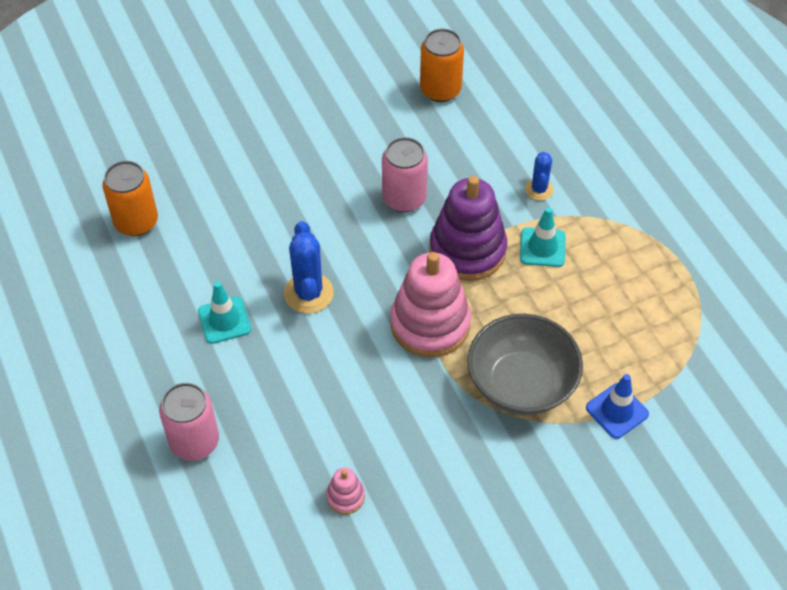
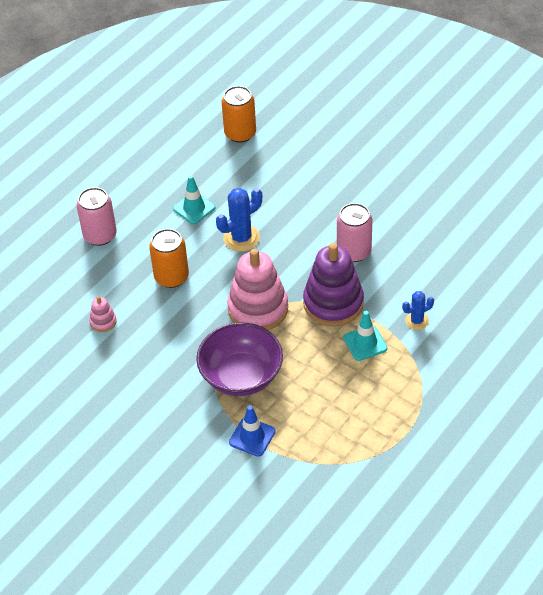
camera: 65 degrees right, 5 degrees down
(440, 90) = (468, 229): orange can -> orange can (171, 277)
(521, 384) = (241, 376): grey bowl -> purple bowl

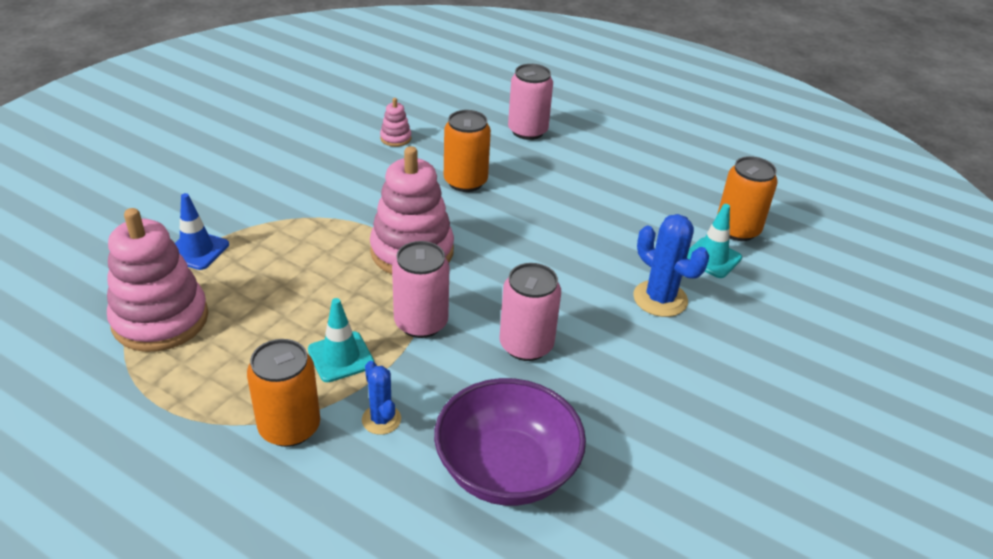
camera: 80 degrees right, 10 degrees down
(194, 208) = (585, 195): turquoise traffic cone -> turquoise traffic cone (711, 258)
(241, 238) = (538, 235): blue cactus -> blue cactus (660, 299)
(241, 376) = (298, 239): purple bowl -> purple bowl (506, 470)
(329, 445) = (160, 319): none -> pink stacking toy
(333, 303) = (421, 323): purple stacking toy -> pink can
(424, 364) = (289, 427): none -> orange can

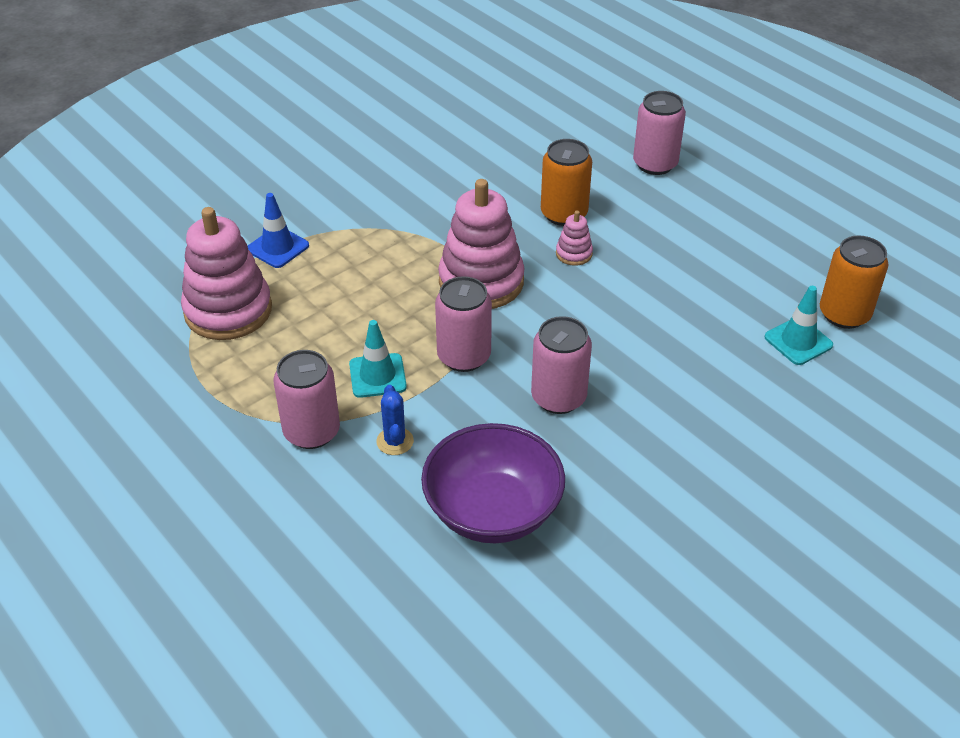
camera: 20 degrees right, 5 degrees up
(289, 427) = (312, 432): orange can -> pink can
(395, 138) = (508, 154): pink stacking toy -> pink stacking toy (574, 254)
(660, 299) = (719, 375): blue cactus -> none

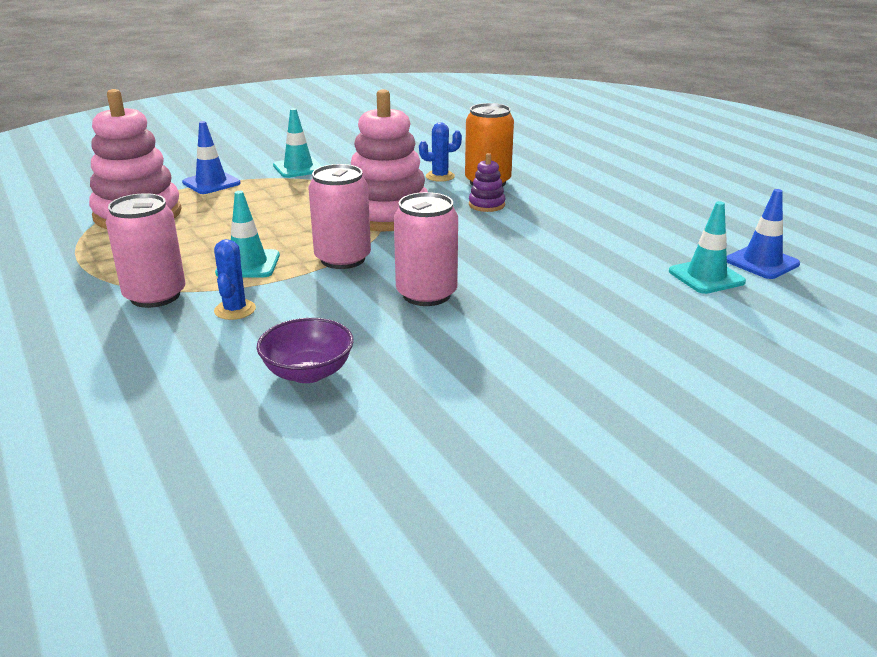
camera: 10 degrees right, 15 degrees down
(358, 210) = (298, 168): none -> turquoise traffic cone
(492, 511) = (308, 372): purple bowl -> purple bowl, size x0.57
(512, 209) = (440, 176): none -> blue cactus
(574, 254) = (486, 205): pink stacking toy -> purple stacking toy
(655, 164) = (587, 161): pink can -> none
(844, 314) = (762, 262): orange can -> blue traffic cone

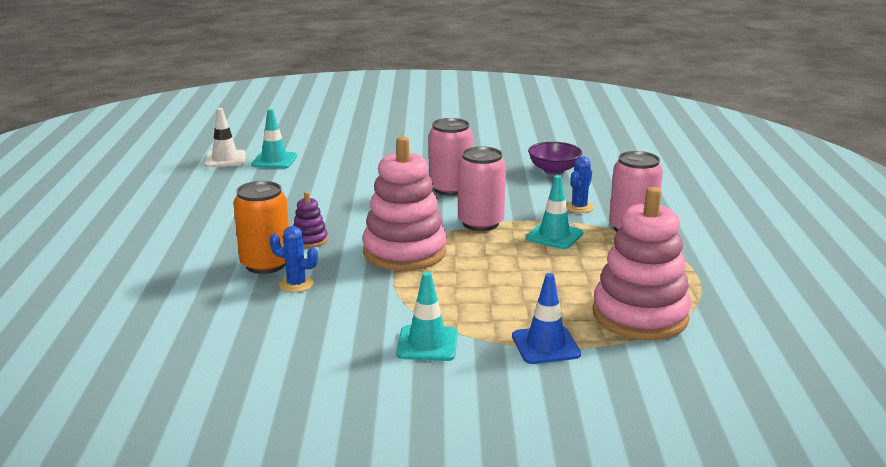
camera: 150 degrees left, 5 degrees down
(762, 262) = (225, 159): blue traffic cone -> white traffic cone

